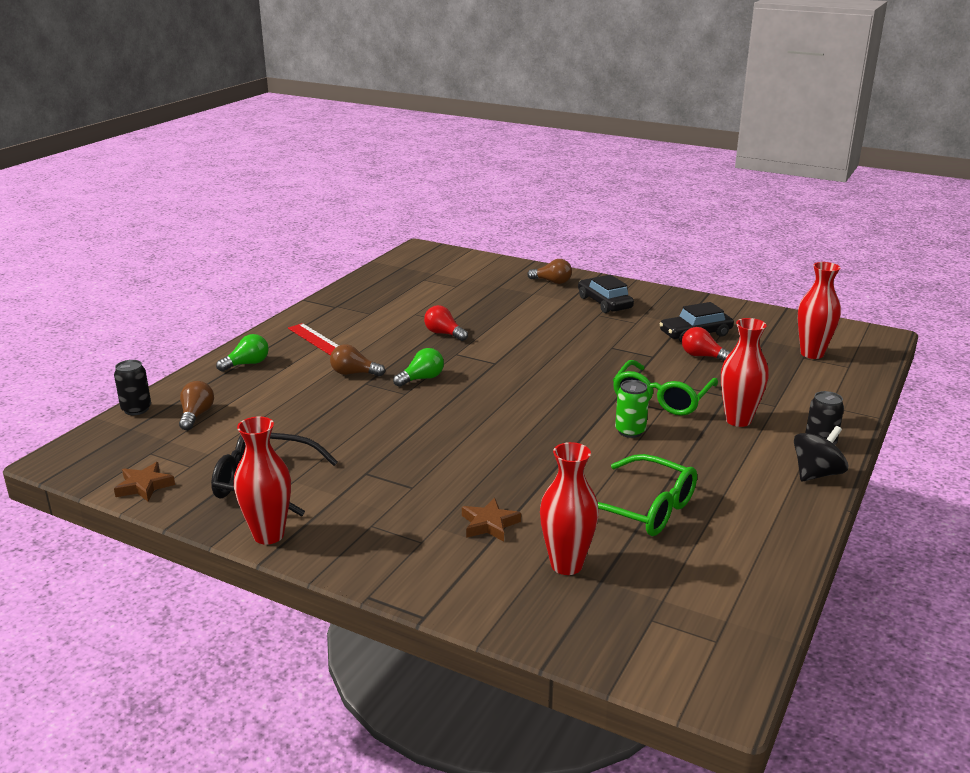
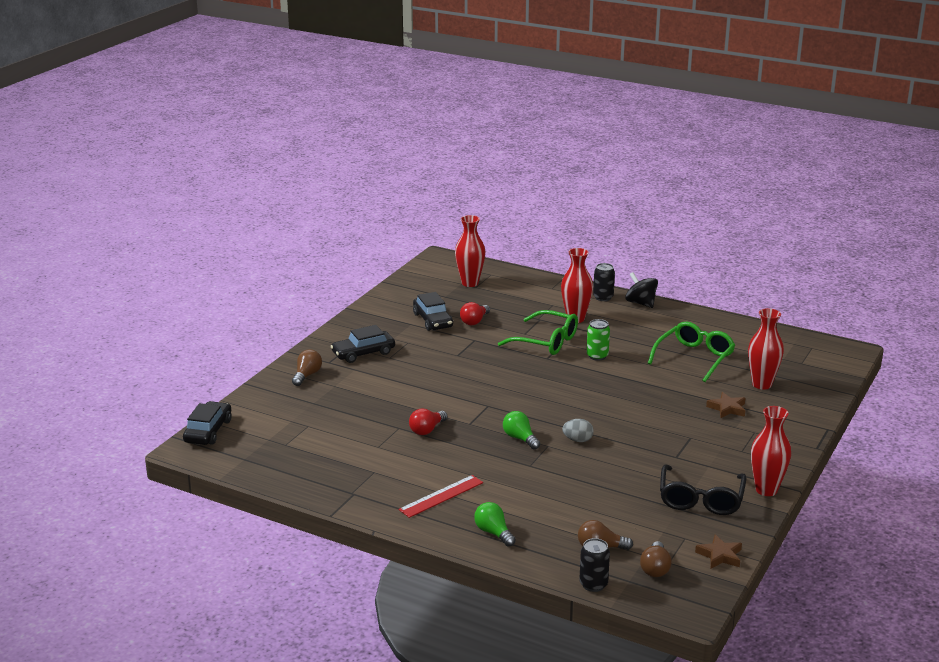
camera: 90 degrees left, 0 degrees up
(354, 373) = (511, 472): brown light bulb -> brown light bulb (655, 568)
(414, 411) = (577, 440): none -> grey egg
(449, 253) = (208, 431): none -> black car

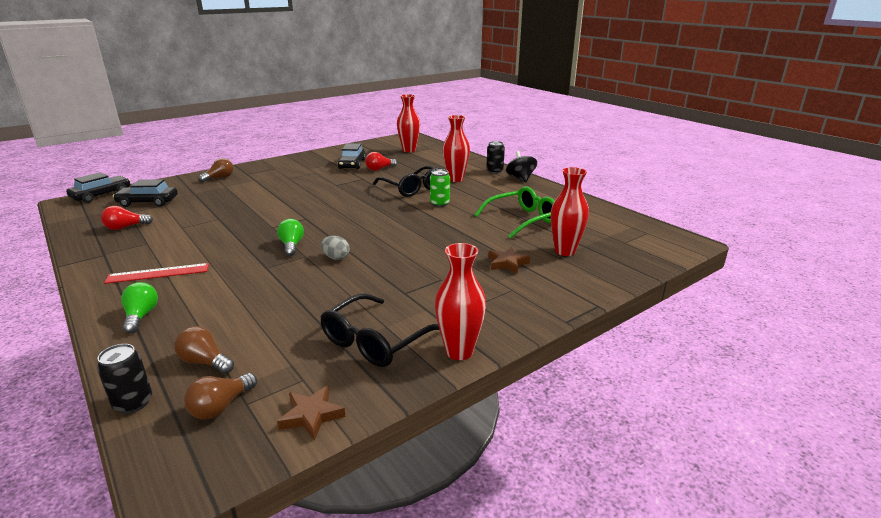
camera: 25 degrees right, 0 degrees up
(363, 353) = (276, 173): black car -> black car (148, 202)
(427, 430) = (234, 224): red light bulb -> red light bulb (125, 227)
(546, 342) = (413, 188): green glasses -> black glasses

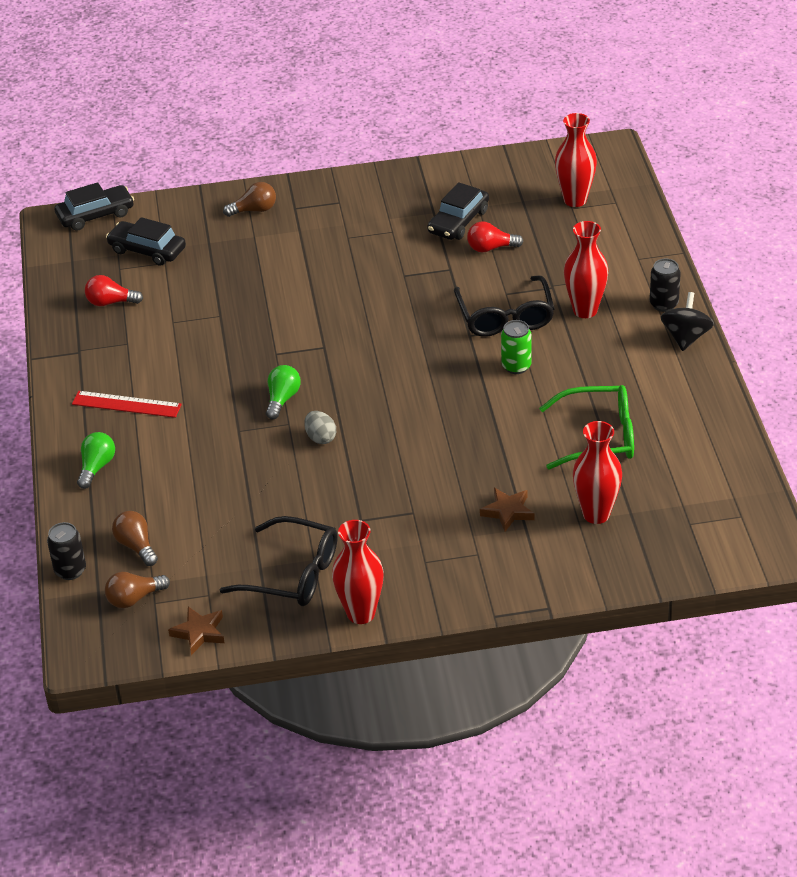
camera: 30 degrees right, 15 degrees up
(375, 341) = (293, 574): black glasses -> black glasses turned 135 degrees counterclockwise

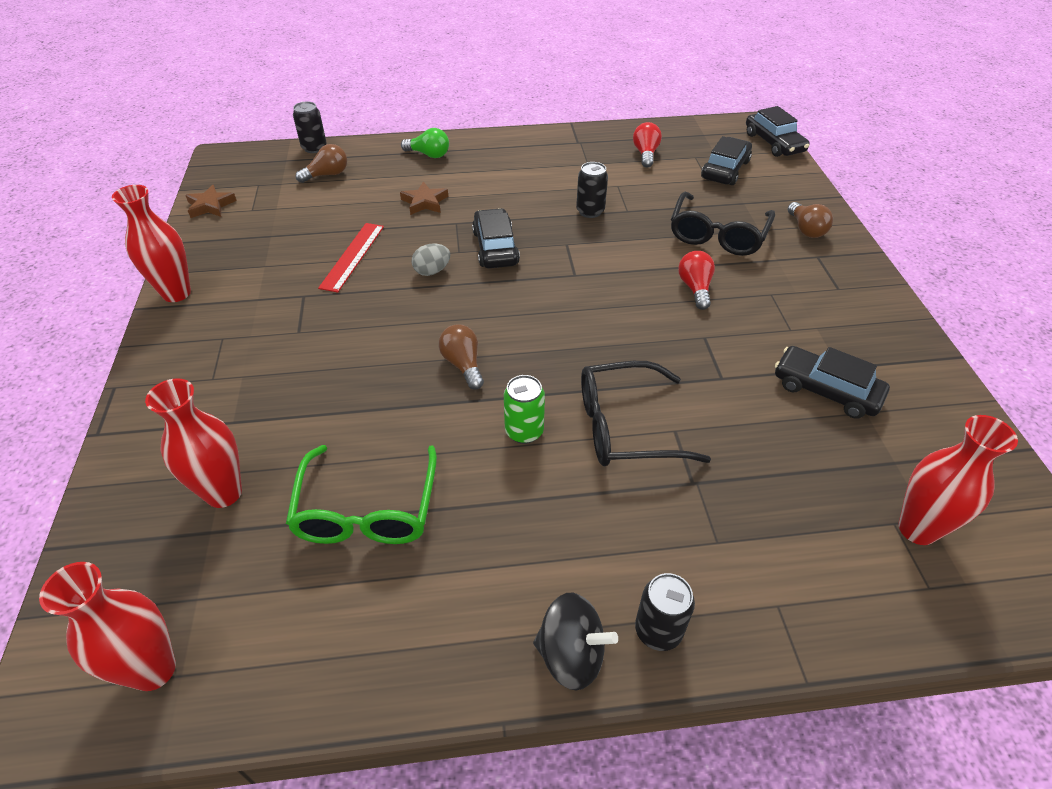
camera: 90 degrees right, 5 degrees up
(126, 404) = (505, 165): red ruler -> red ruler (353, 256)
(134, 598) = (268, 175): brown light bulb -> brown light bulb (463, 365)
(220, 339) = (590, 211): none -> black can
(282, 399) = (495, 248): green light bulb -> black car
(293, 574) = (251, 253): black glasses -> black glasses (717, 235)
(491, 248) = (773, 420): red light bulb -> red light bulb (695, 288)
(508, 511) = (266, 407): brown star -> brown star (425, 202)
(585, 310) = (640, 518): red vase -> red vase (153, 670)

